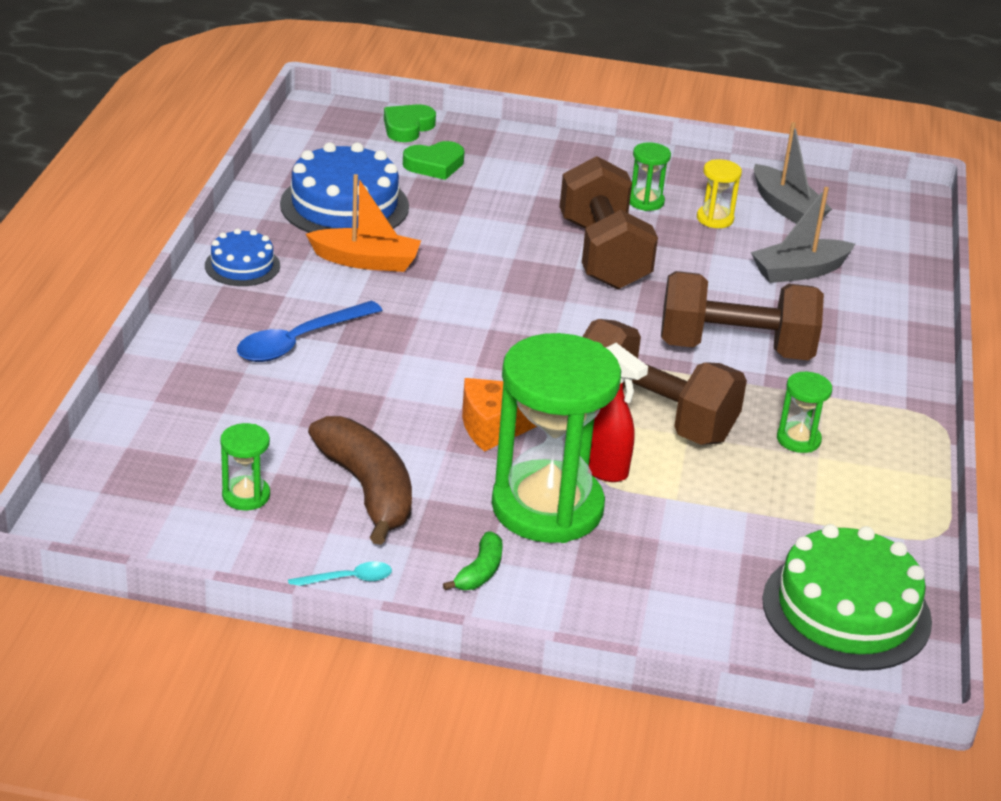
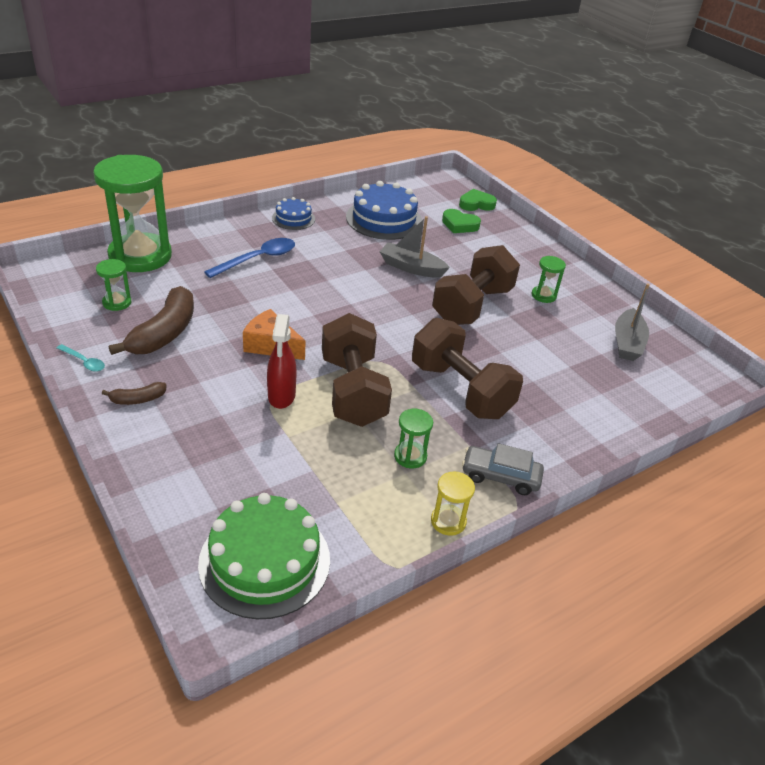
camera: 45 degrees right, 5 degrees up
(300, 341) = (258, 259): blue spoon -> blue spoon turned 135 degrees clockwise
(366, 261) = (349, 245): orange boat -> none
(480, 572) = (137, 399): green banana -> brown banana
(547, 507) = (221, 395): green hourglass -> green hourglass (140, 256)
(715, 219) = (570, 324): yellow hourglass -> yellow hourglass (448, 521)
(799, 271) = (575, 377): grey boat -> grey boat (411, 268)
(887, 404) = (500, 476): none -> grey car

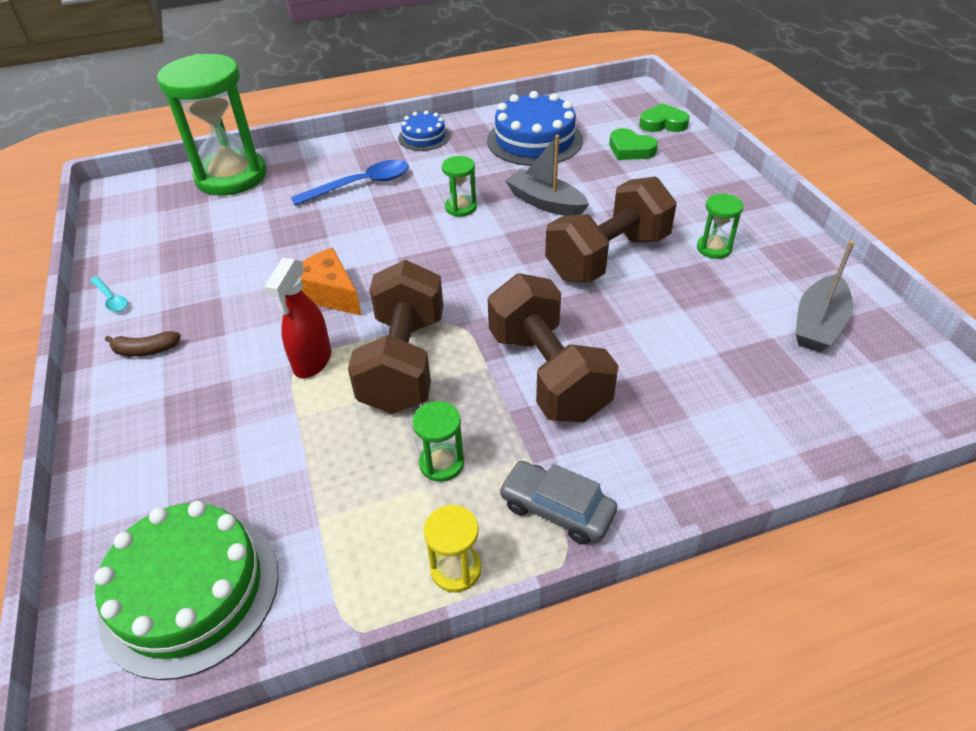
camera: 20 degrees right, 5 degrees up
(117, 302) = (180, 230): green hourglass -> green hourglass (461, 207)
(164, 333) = (214, 270): brown banana -> none

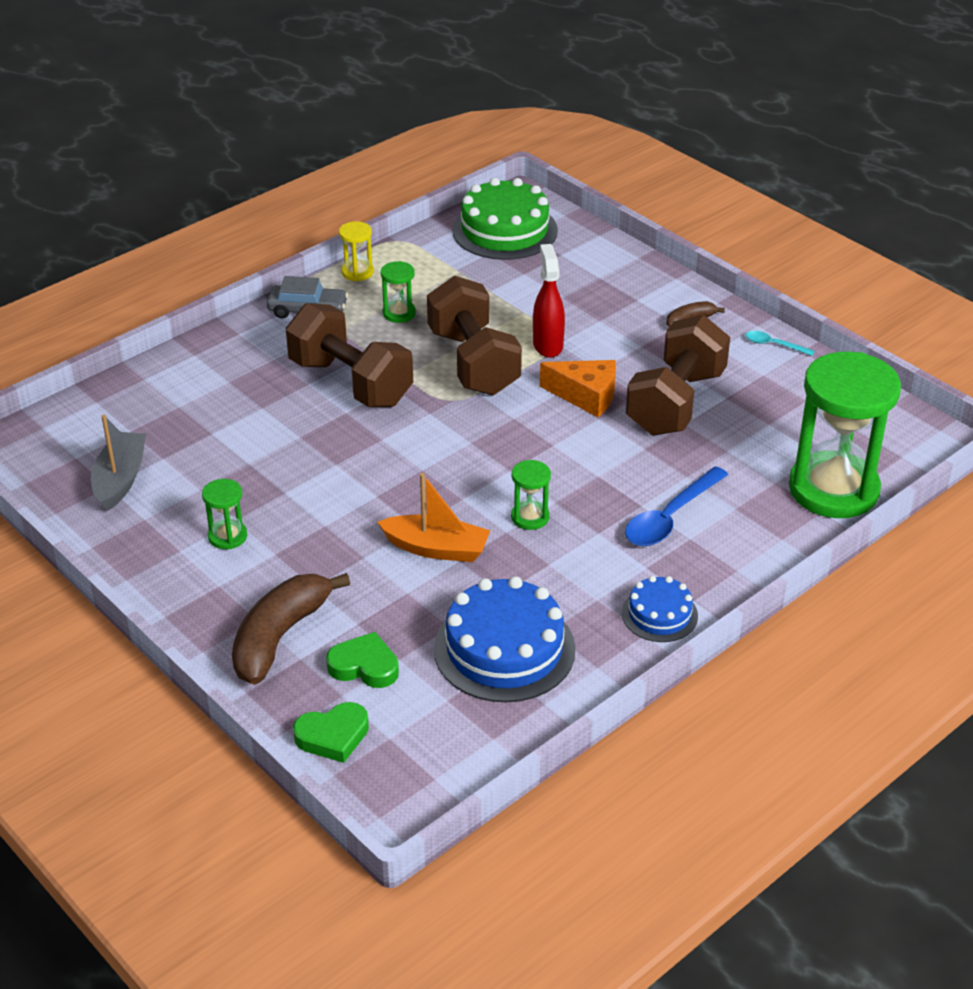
camera: 155 degrees right, 5 degrees down
(545, 203) = (436, 548): grey boat -> orange boat
(608, 257) = (338, 498): brown dumbbell -> brown dumbbell (675, 402)
(684, 175) = (280, 636): none -> brown banana

